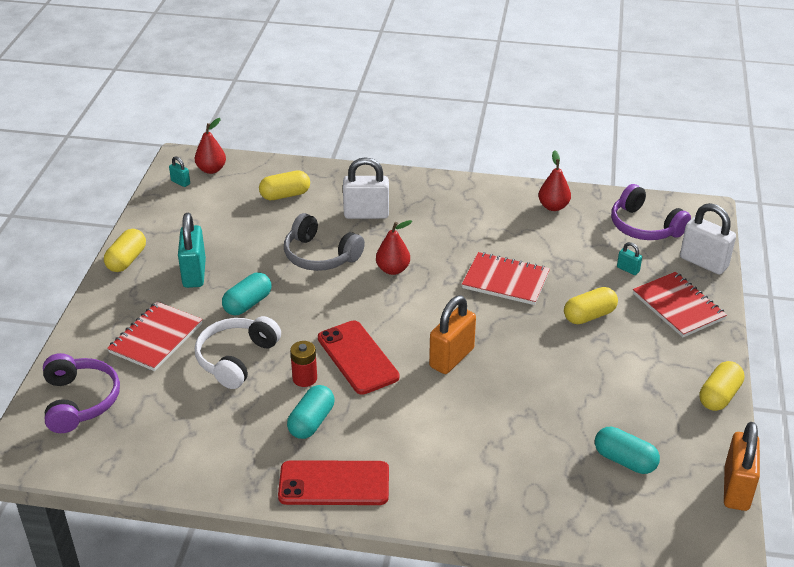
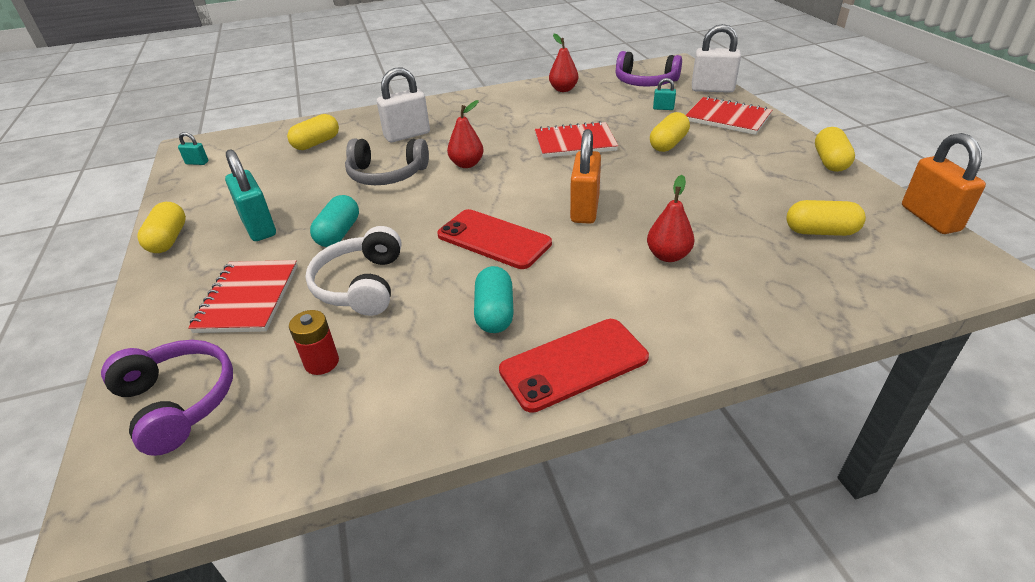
camera: 25 degrees left, 0 degrees up
(211, 169) = (226, 145): red pear -> red pear (668, 256)
(304, 378) = (453, 276): red battery -> red battery (322, 362)
(624, 460) = (820, 232): turquoise capsule -> yellow capsule

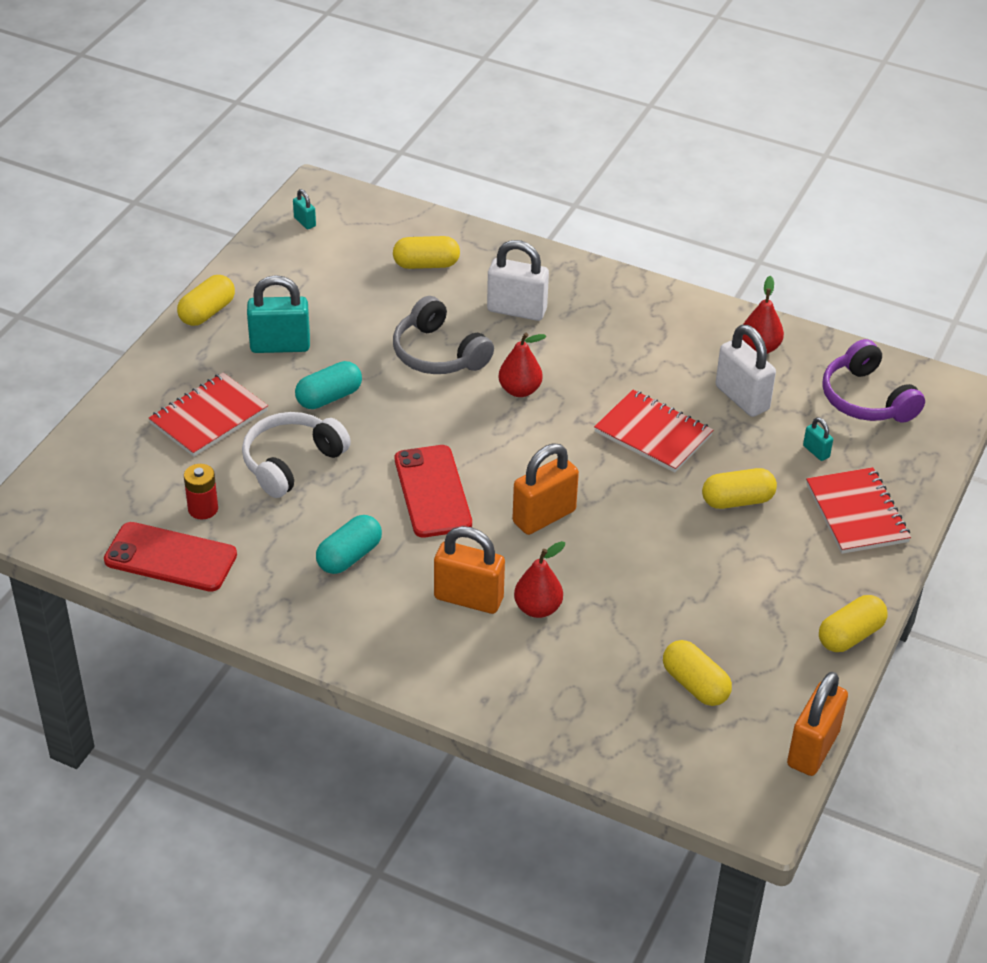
camera: 40 degrees right, 5 degrees up
(178, 402) = (100, 474): purple headphones -> none
(259, 227) = (280, 346): turquoise padlock -> turquoise padlock turned 75 degrees clockwise
(574, 364) = (347, 633): red phone -> red phone (170, 558)
(618, 280) = (468, 598): none -> orange padlock
(712, 89) = (920, 463): white padlock -> white padlock (742, 398)

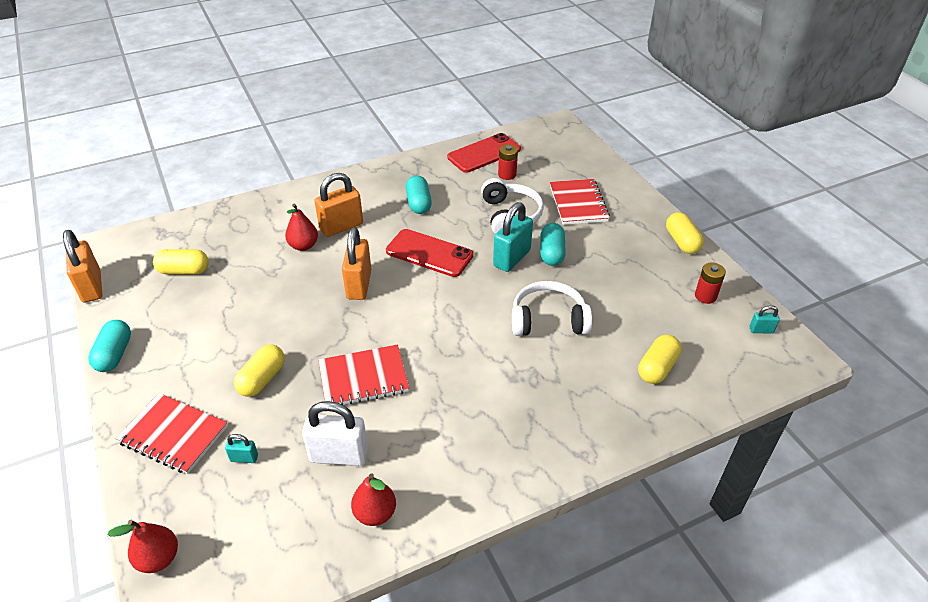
camera: 130 degrees right, 0 degrees up
(280, 346) = (620, 256): turquoise padlock -> turquoise padlock (512, 258)
(288, 268) = (705, 296): none -> red battery
(438, 354) = (548, 319): grey headphones -> white headphones
(516, 310) = (559, 387): white padlock -> none
(520, 390) = (474, 338): red pear -> red pear (158, 558)
(850, 635) = (114, 354): yellow capsule -> turquoise capsule
(866, 399) = (247, 541): purple headphones -> none

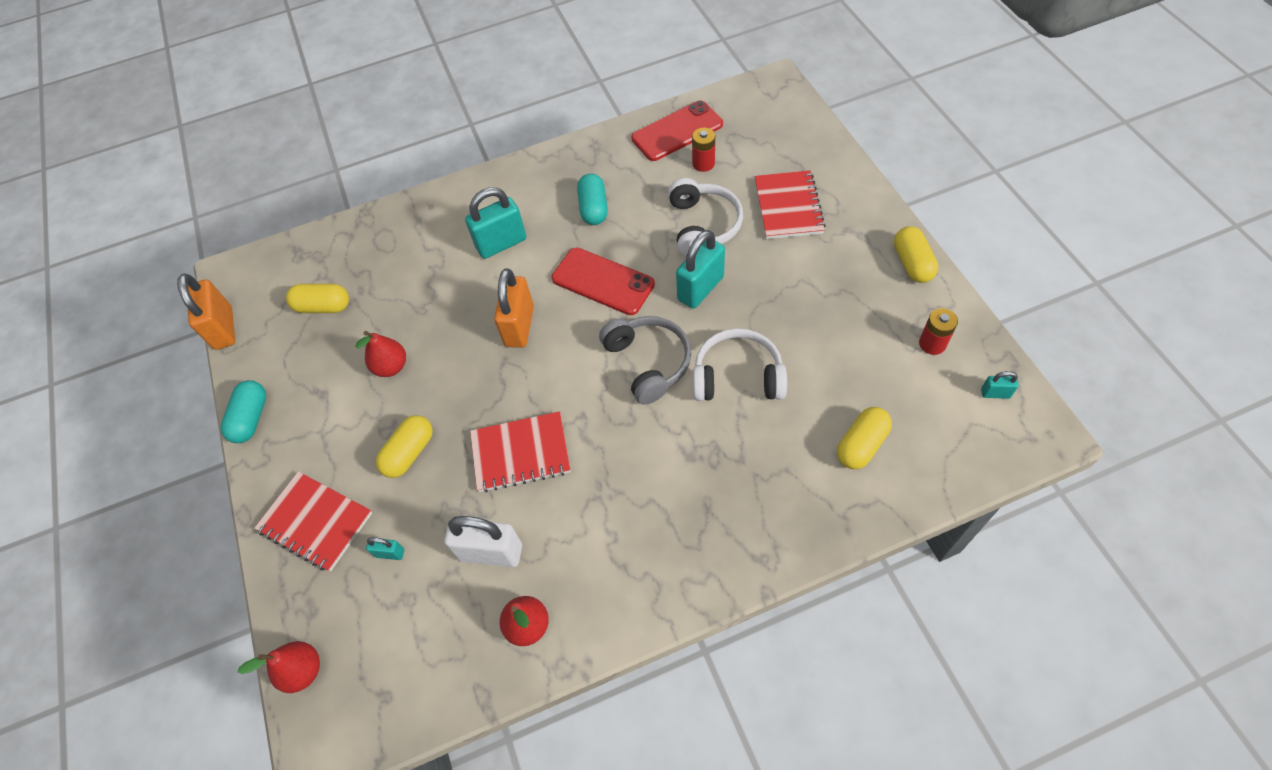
camera: 10 degrees right, 15 degrees up
(303, 246) = (457, 271): red pear -> red pear (391, 367)
(341, 227) = (501, 243): orange padlock -> turquoise padlock
(472, 310) = (648, 362): none -> grey headphones
(551, 253) = (749, 281): turquoise capsule -> none

